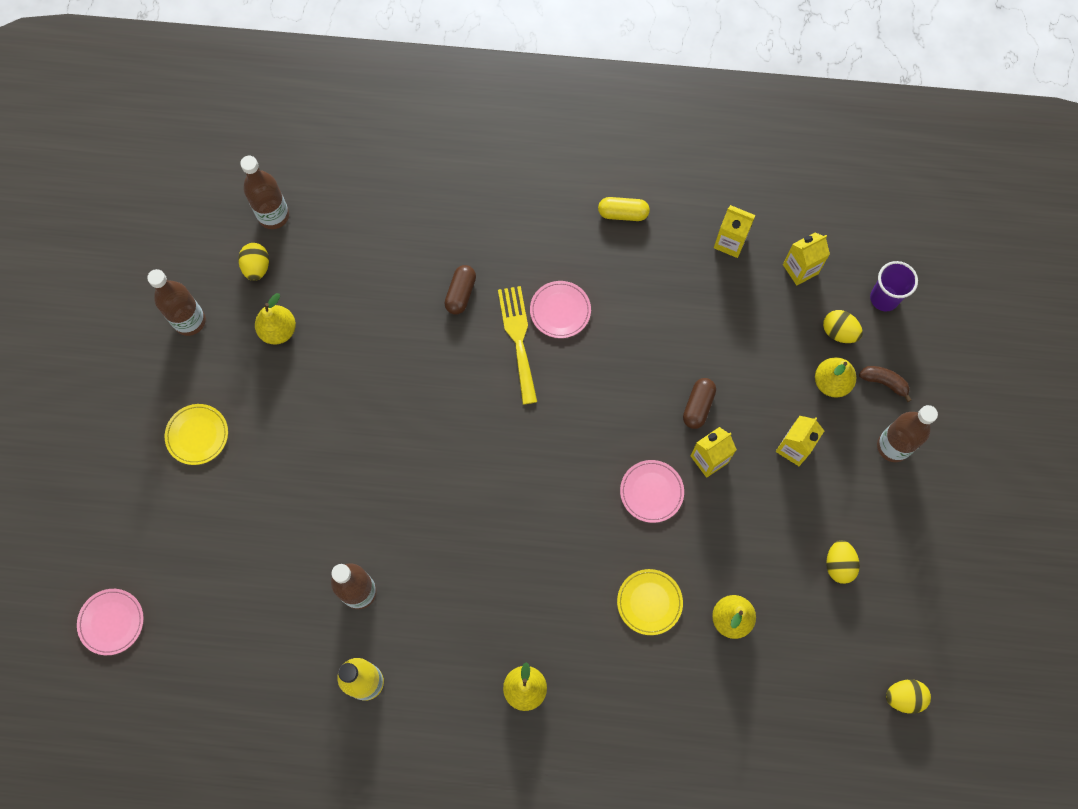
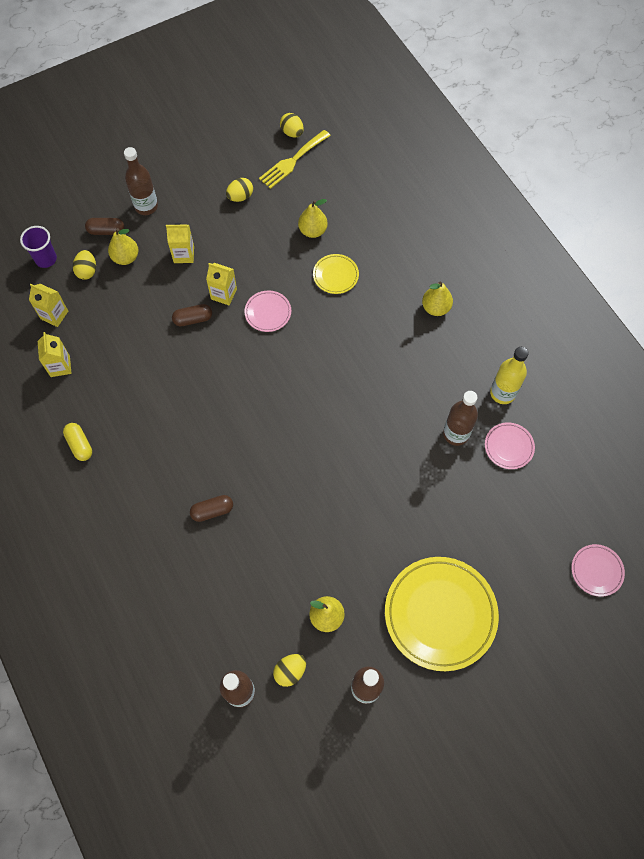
camera: 125 degrees left, 5 degrees down
(197, 435) = (440, 614): yellow plate -> yellow plate, size x2.10
(518, 339) = (220, 452): yellow fork -> yellow fork (292, 161)
(560, 311) = (181, 439): pink plate -> pink plate (509, 447)
(884, 382) = (106, 231): brown banana -> brown capsule

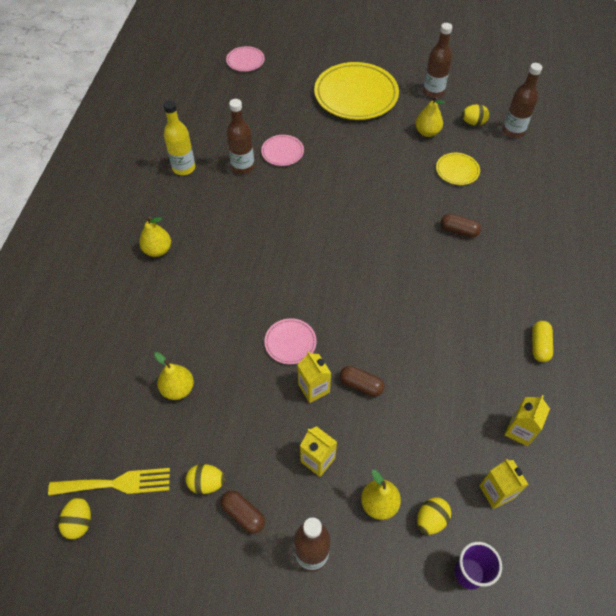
camera: 140 degrees left, 10 degrees down
(106, 231) = (377, 557): brown capsule -> brown capsule (243, 514)
(335, 275) = (203, 332): yellow plate -> yellow plate (457, 170)
(509, 447) = (218, 139): pink plate -> pink plate (282, 152)

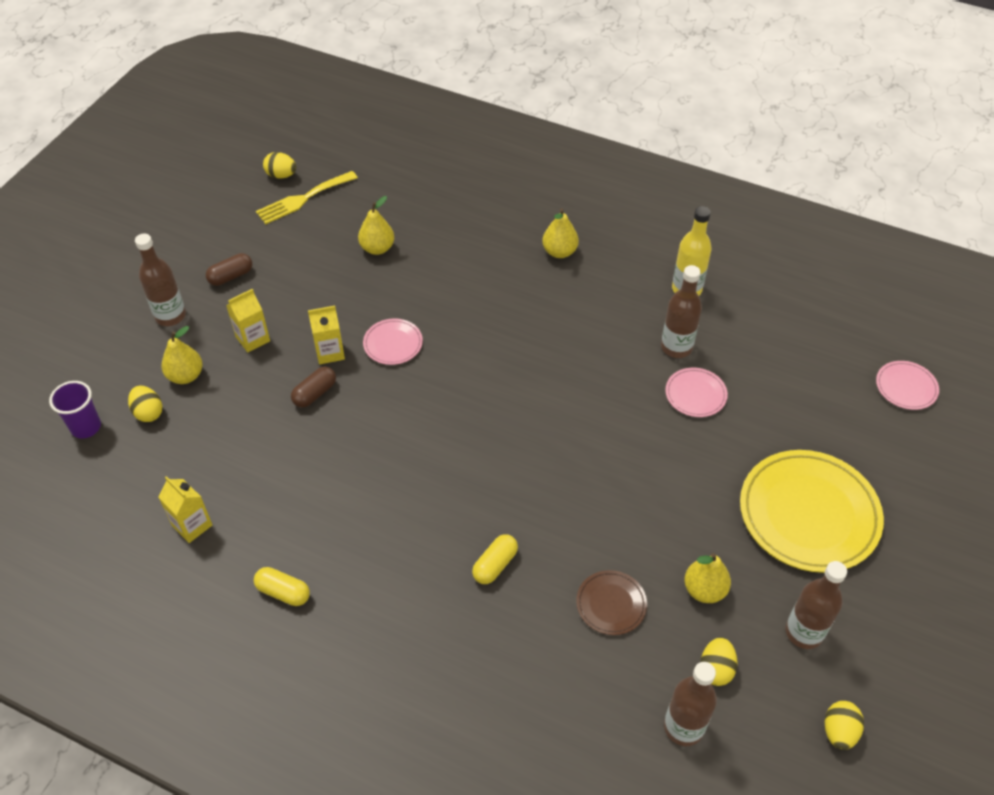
camera: 105 degrees right, 5 degrees down
(116, 483) = (303, 199): yellow fork -> yellow fork turned 45 degrees clockwise
(206, 483) = (272, 256): yellow egg -> yellow egg (839, 731)
(457, 170) = (611, 604): yellow plate -> brown plate
(459, 231) = (495, 565): brown capsule -> yellow capsule
(496, 492) = (142, 477): yellow carton -> none

